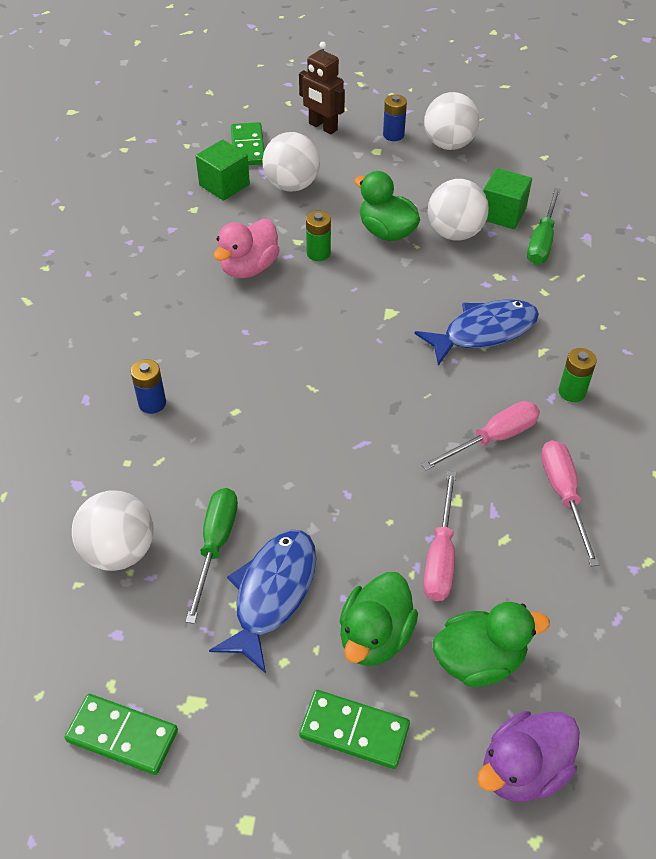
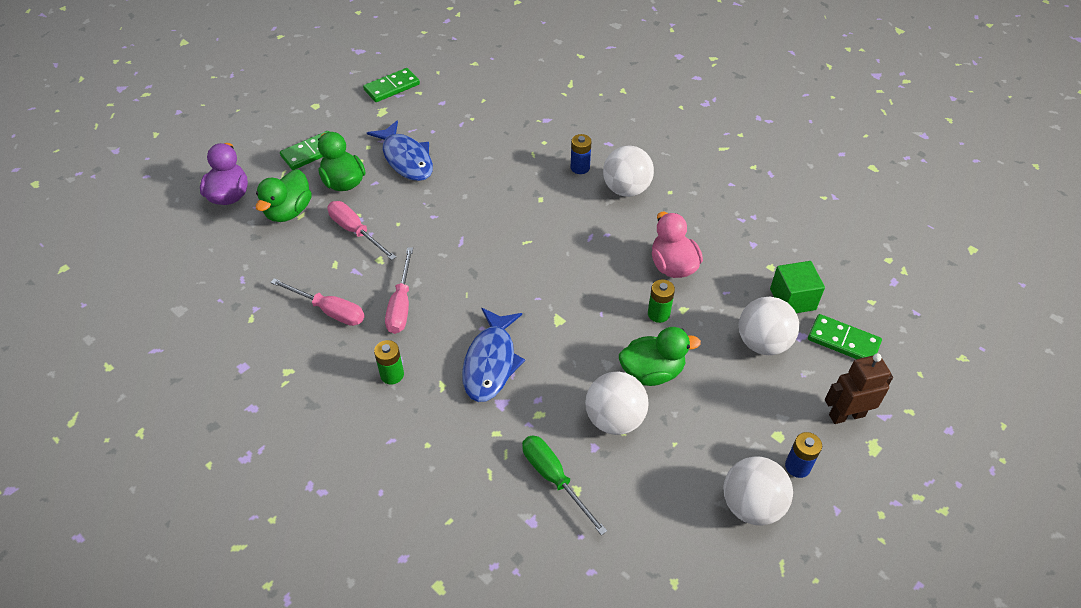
camera: 125 degrees right, 0 degrees up
(119, 551) = (487, 119): white ball -> white ball (626, 189)
(215, 546) = (455, 151): green screwdriver -> none
(502, 213) = (613, 475): green cube -> none

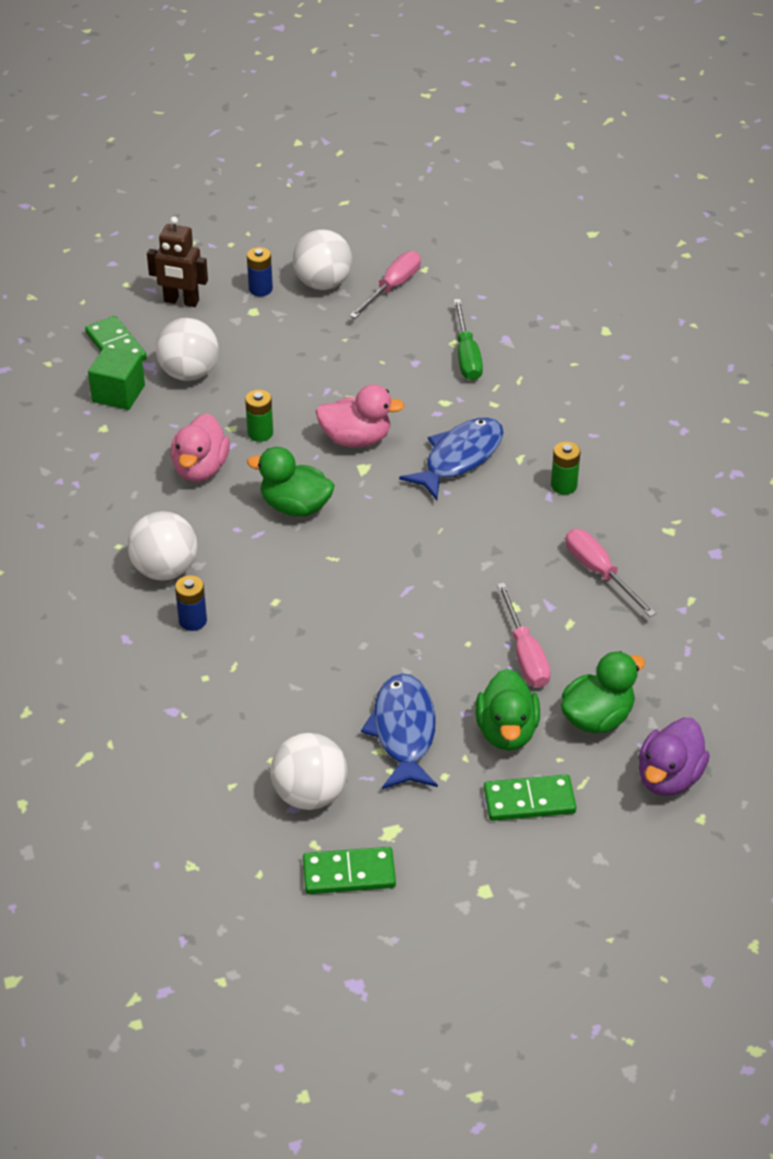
camera: 150 degrees left, 5 degrees down
(401, 304) = (517, 547): pink screwdriver -> pink screwdriver (392, 287)
(583, 342) = (356, 439): none -> pink duck
(614, 419) = (380, 373): white ball -> white ball (310, 794)
(652, 372) = (314, 392): green duck -> green duck (295, 506)

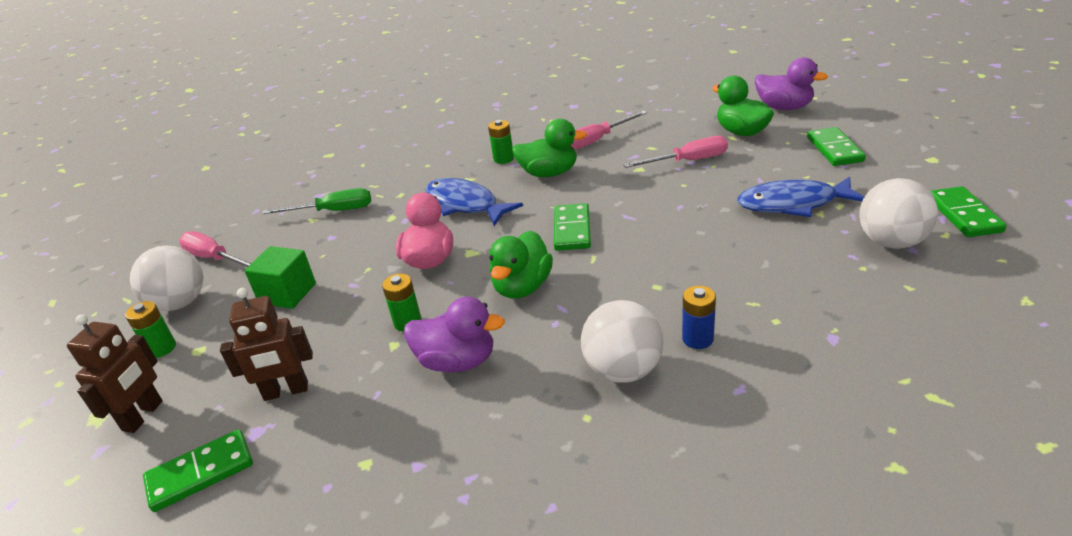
camera: 85 degrees left, 10 degrees down
(118, 393) = (301, 456): green cube -> green cube (287, 293)
(189, 373) = (286, 391): white ball -> brown robot
(200, 468) = (457, 361): pink duck -> purple duck
(260, 289) = (162, 348): blue battery -> green battery
(389, 543) = (572, 230): none -> green domino
(506, 731) = (771, 162): green duck -> green duck (549, 173)

